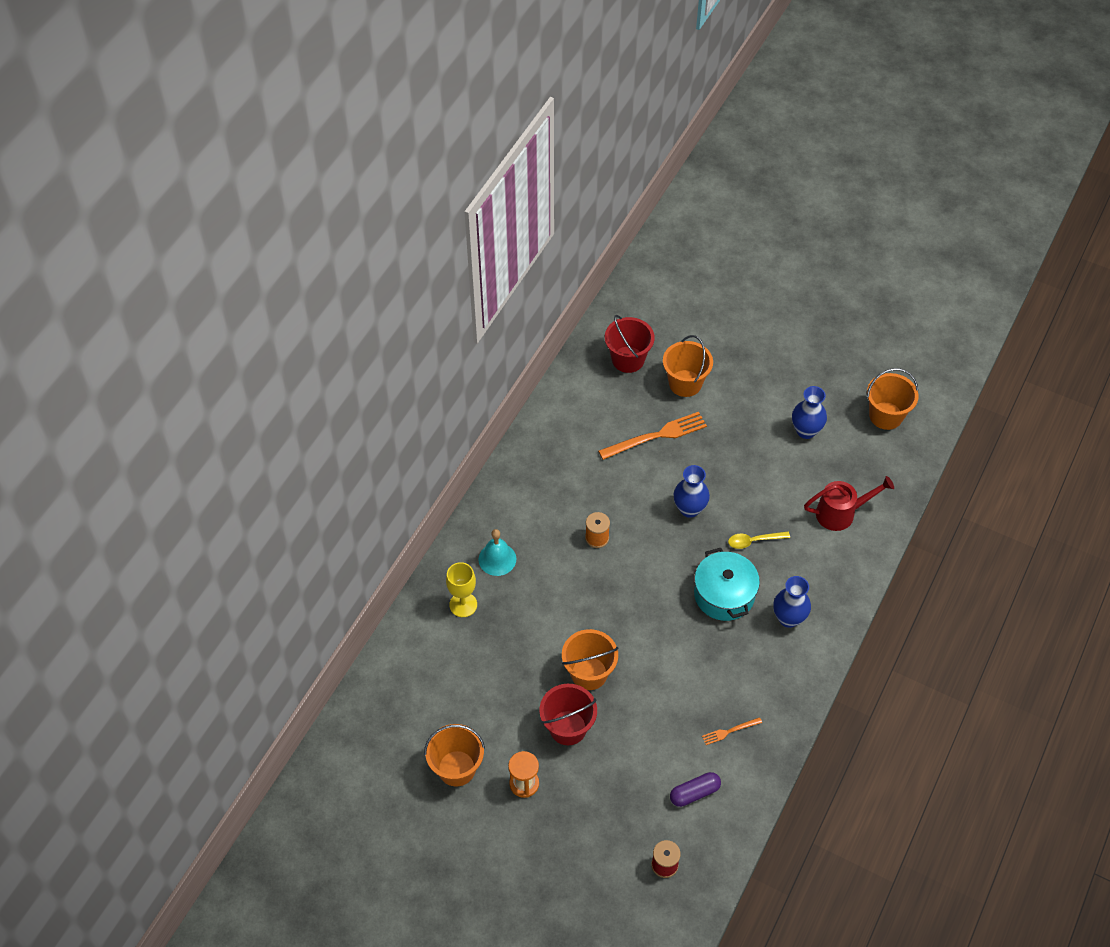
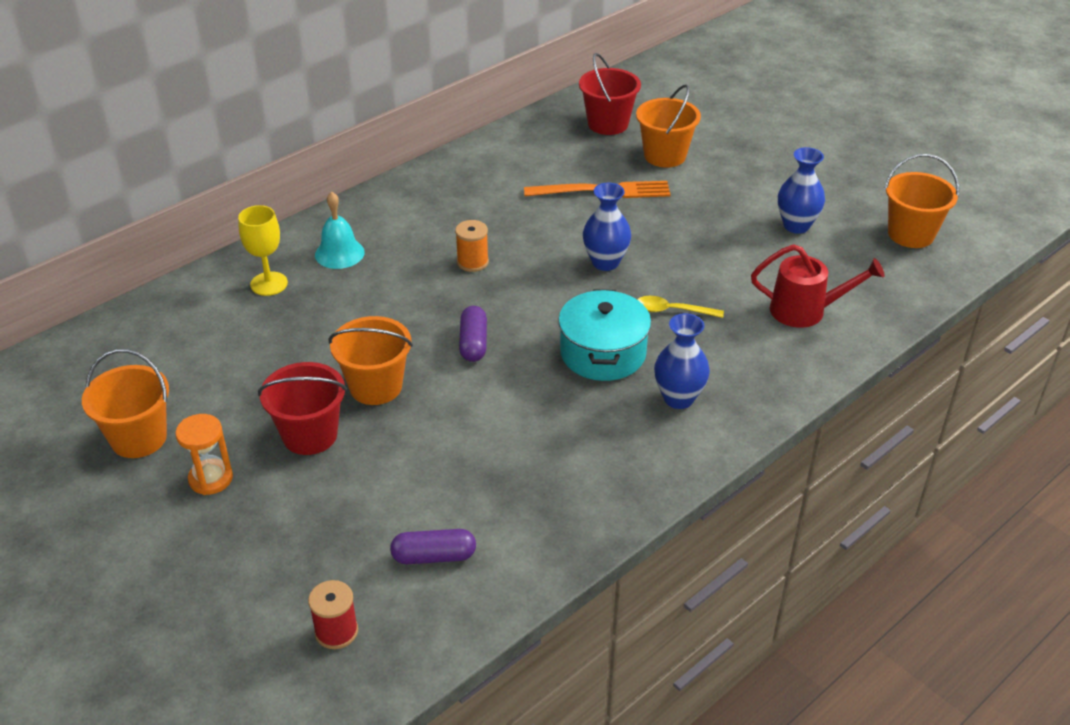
camera: 20 degrees right, 15 degrees down
(634, 613) = (473, 343): none -> purple capsule
(729, 731) = (526, 499): orange fork -> none

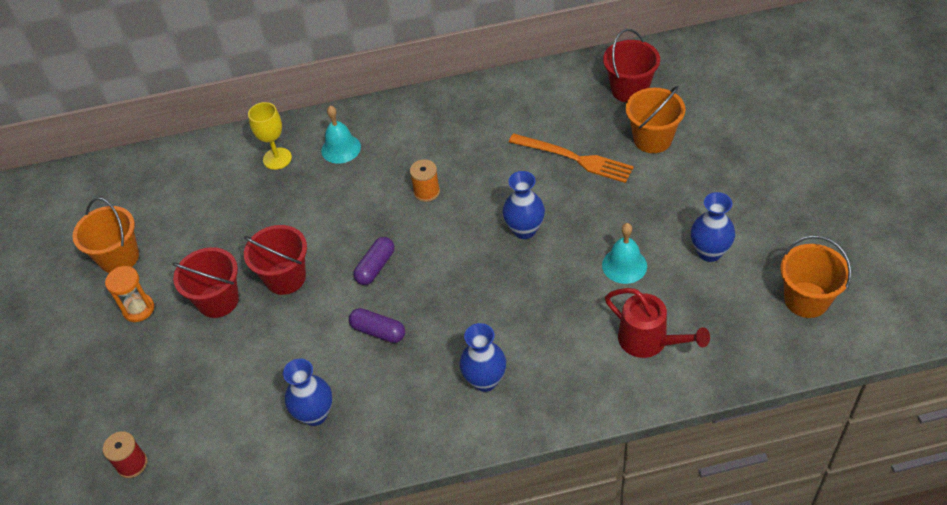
camera: 35 degrees right, 10 degrees up
(376, 387) = (285, 278): orange bucket -> red bucket
(434, 556) = (226, 436): purple capsule -> purple capsule (378, 331)
(522, 496) = (315, 414): none -> blue vase
(603, 353) = (460, 315): turquoise pot -> none
(672, 311) = (542, 297): yellow spoon -> none
(728, 260) = (624, 265): none -> turquoise bell

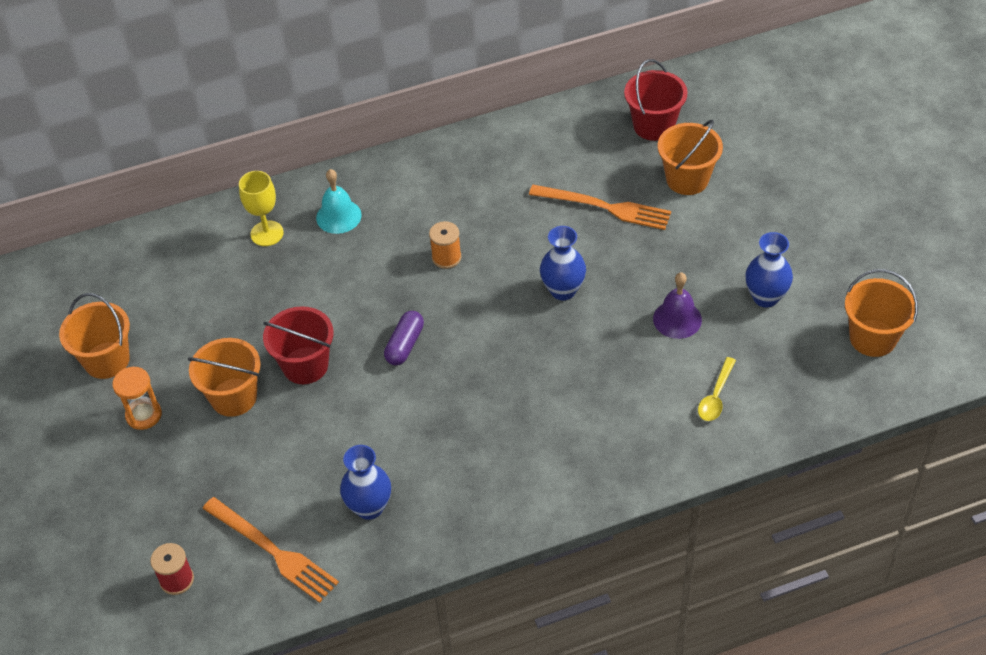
camera: 10 degrees left, 0 degrees up
(218, 300) = (233, 397): red bucket -> orange bucket
(221, 446) = (273, 551): none -> orange fork
(378, 331) = (422, 413): purple capsule -> none
(485, 380) = (547, 454): blue vase -> none
(624, 265) = (677, 319): turquoise bell -> purple bell
(649, 341) = (716, 396): red watering can -> yellow spoon

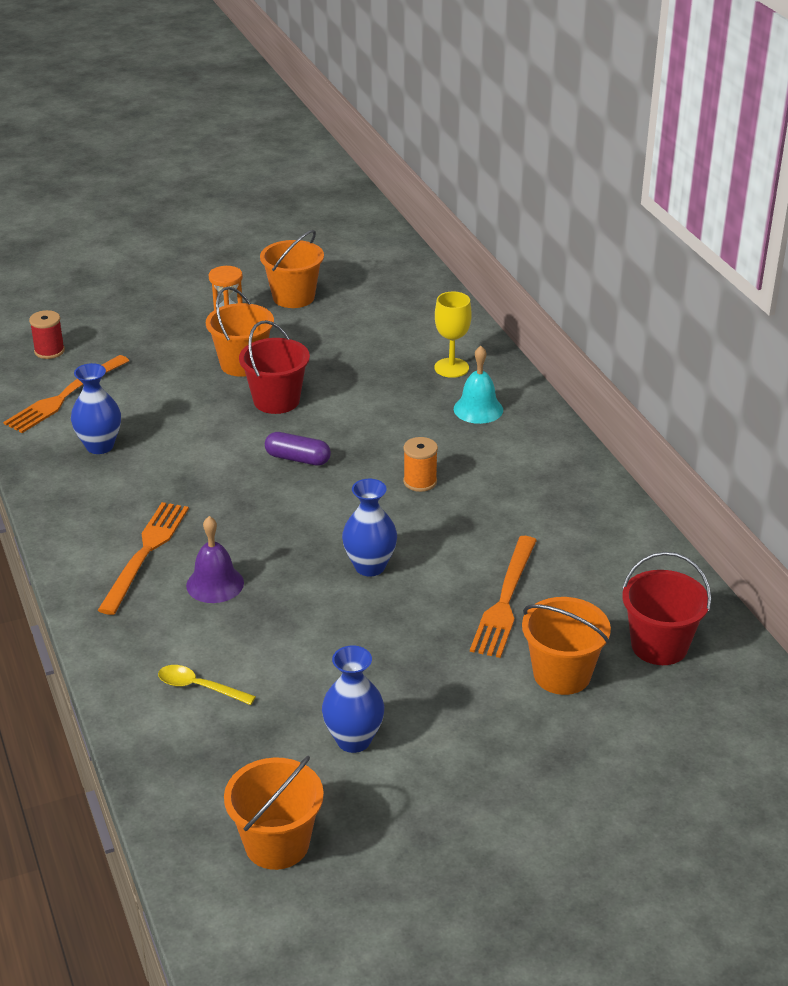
camera: 85 degrees right, 15 degrees down
(543, 450) = (145, 553): none -> orange fork
(677, 319) = (321, 658): purple bell -> purple bell (215, 584)

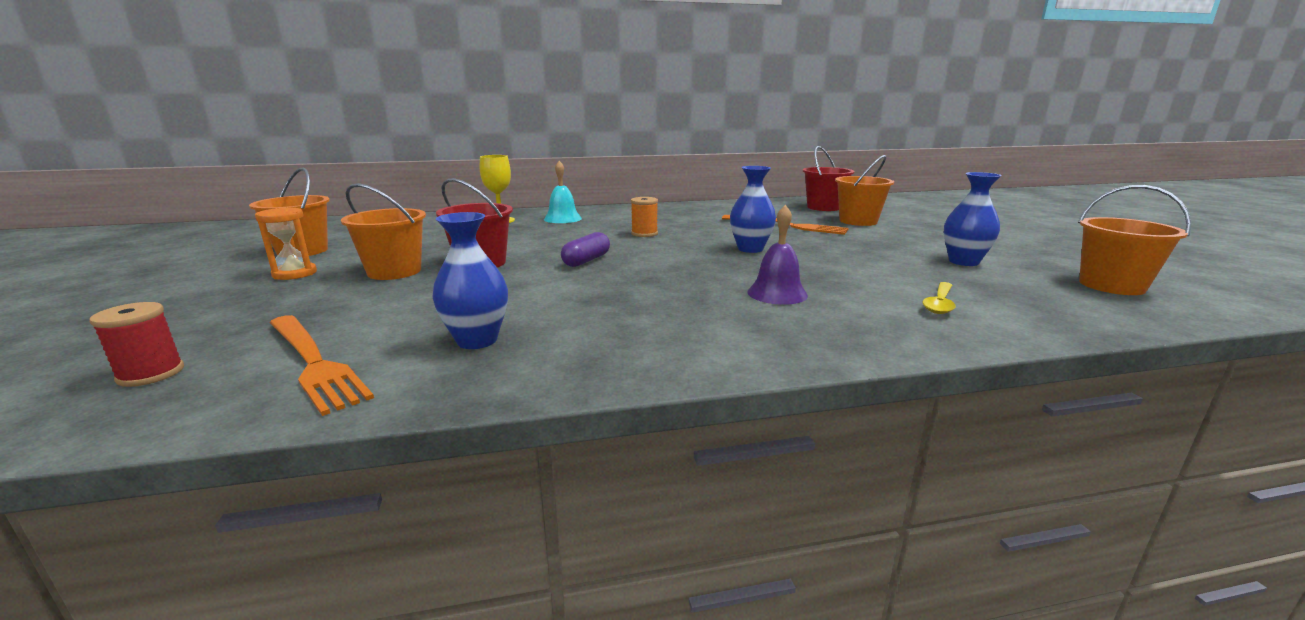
camera: 80 degrees left, 15 degrees down
(145, 553) = (722, 320): orange fork -> none

